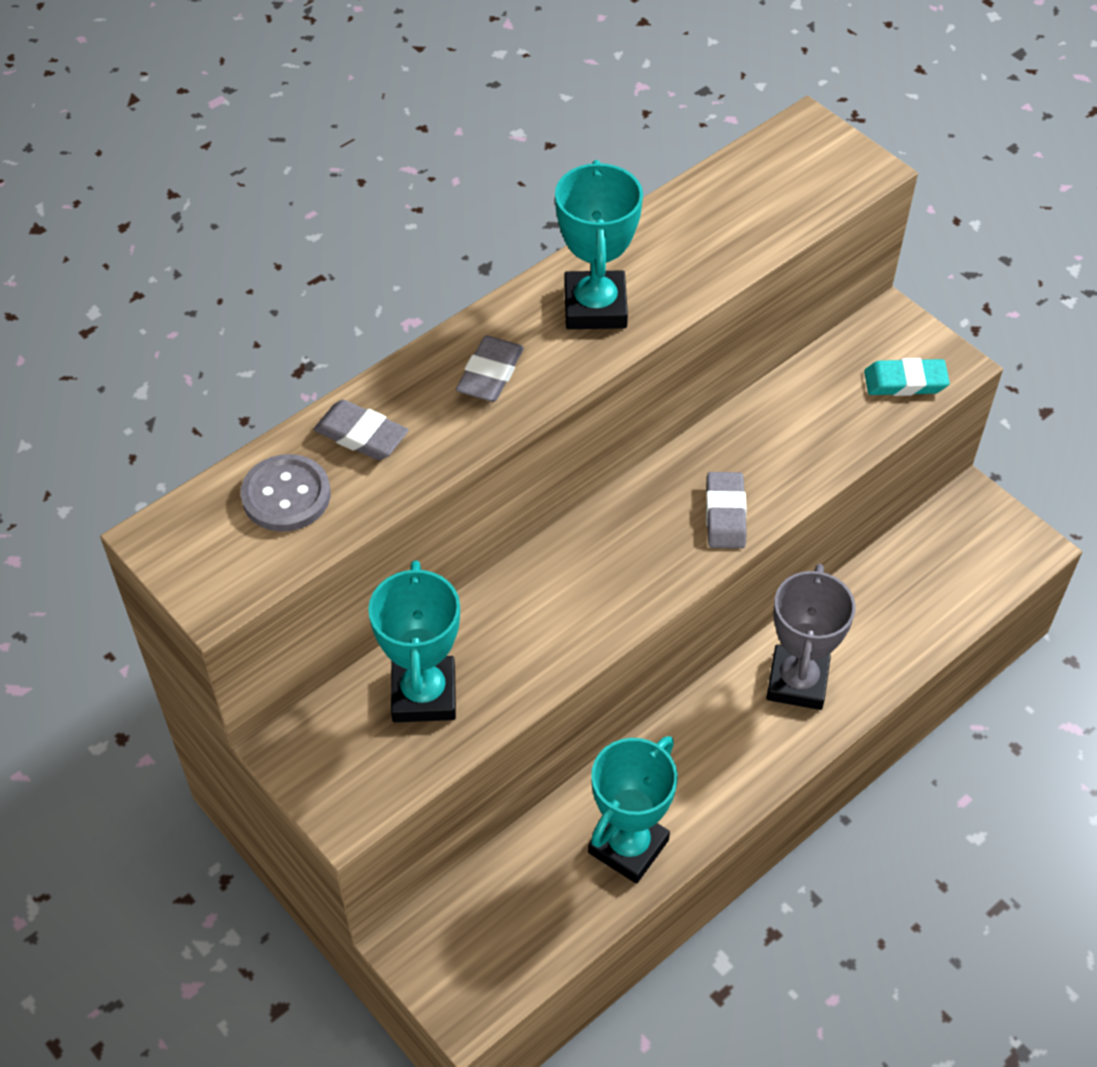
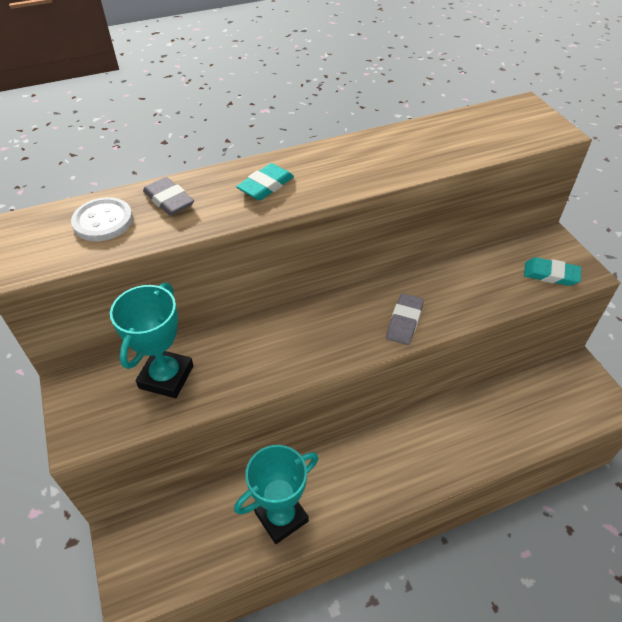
camera: 20 degrees right, 5 degrees down
(286, 495) = (103, 221): grey button -> white button
(490, 374) = (266, 186): grey eraser -> turquoise eraser
(595, 307) = (350, 166): turquoise trophy -> none
(797, 682) = (430, 444): grey trophy -> none

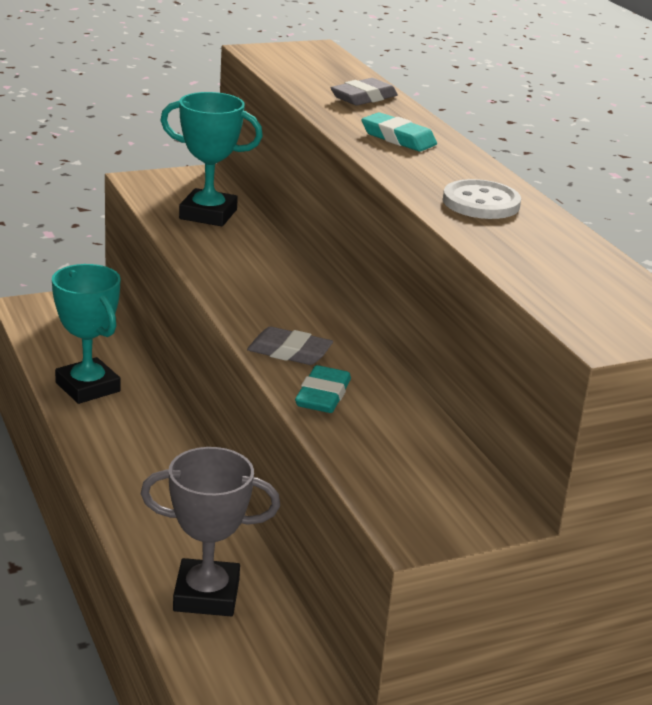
camera: 85 degrees right, 20 degrees down
(103, 221) = (325, 74): white button -> white button (481, 203)
(516, 420) = (206, 595): none -> grey trophy
(550, 275) = (401, 493): turquoise eraser -> turquoise eraser (322, 395)

